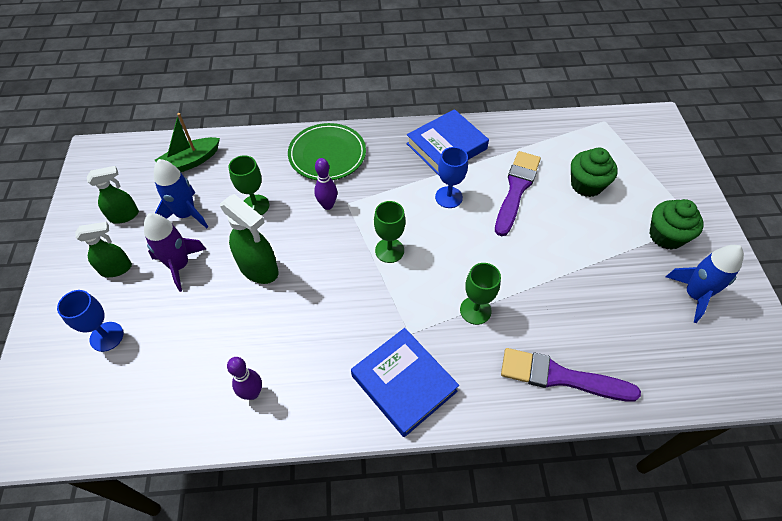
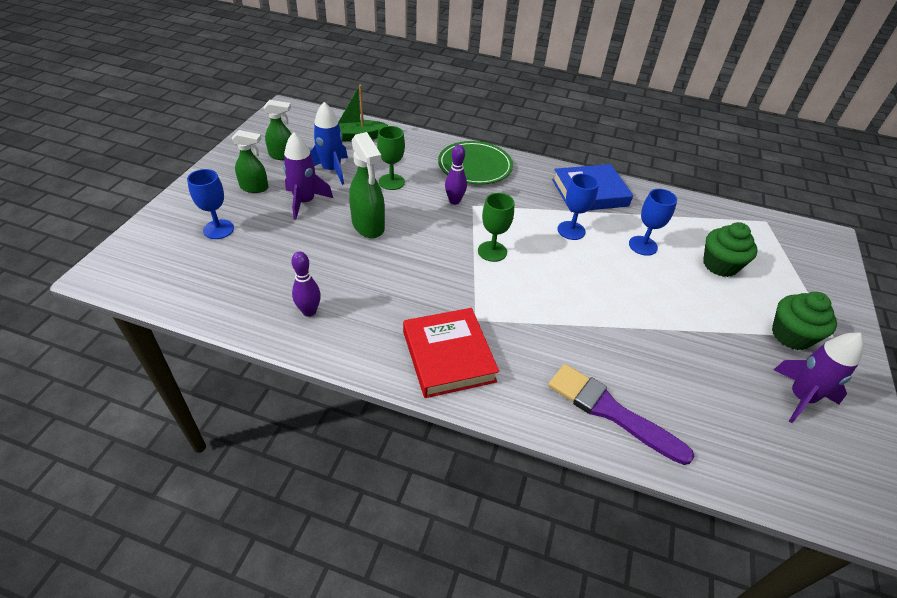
camera: 20 degrees right, 10 degrees down
(404, 383) = (448, 356): blue book -> red book
(475, 310) = (550, 325): green goblet -> none
(516, 189) = (643, 245): purple brush -> blue goblet
(694, 295) = (800, 397): blue rocket -> purple rocket

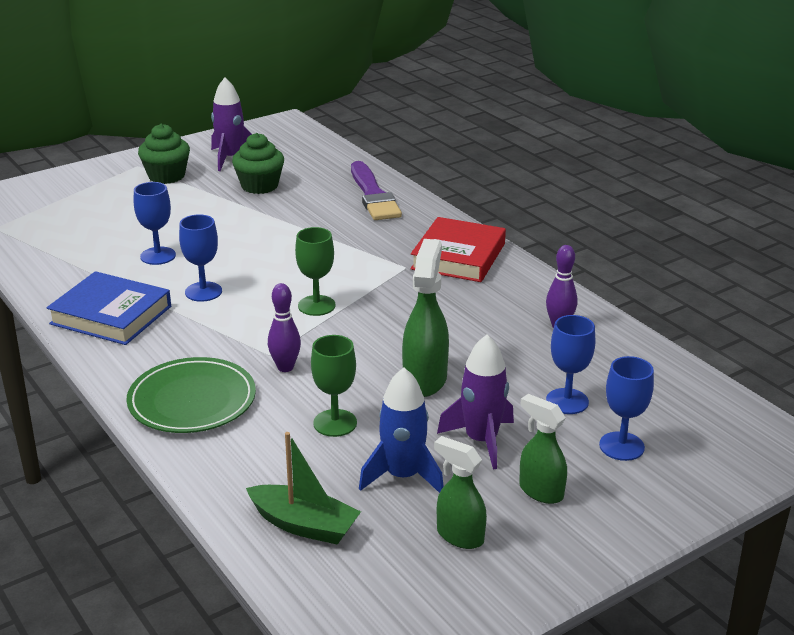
camera: 140 degrees left, 15 degrees down
(268, 246) = (567, 401): none -> blue goblet
(720, 265) = (120, 221): green cupcake -> green cupcake (259, 186)

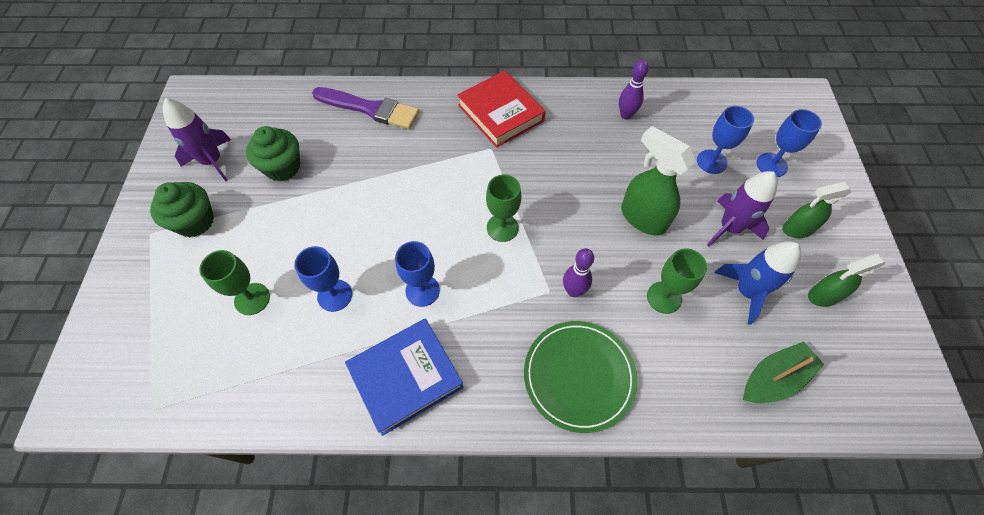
camera: 55 degrees left, 30 degrees up
(120, 225) = (252, 299): none -> green goblet

